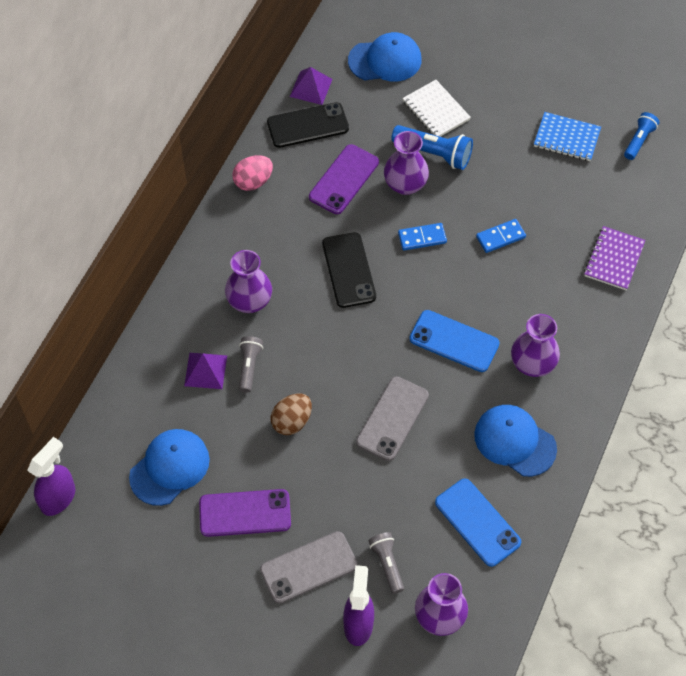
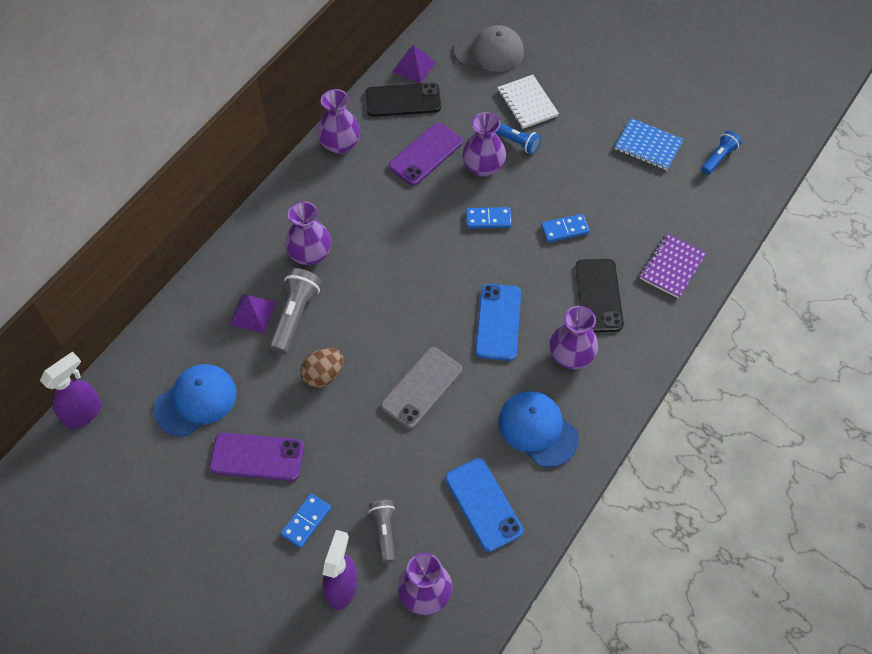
camera: 10 degrees right, 0 degrees up
(249, 367) = (295, 316): grey flashlight -> grey flashlight, size x1.58
(253, 182) = (340, 144): pink egg -> purple vase
(308, 567) = (306, 521): grey phone -> blue domino
(349, 270) = (411, 239): black phone -> black phone (599, 295)
(385, 60) = (489, 51): blue cap -> grey cap
(434, 153) = (517, 142): blue flashlight -> blue flashlight, size x0.63
(454, 341) = (498, 322): blue phone -> blue phone turned 60 degrees clockwise

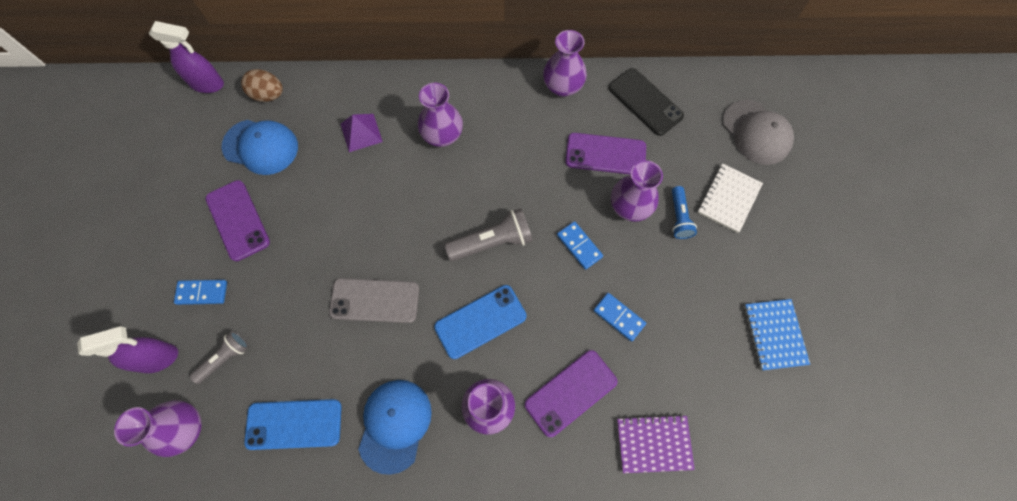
camera: 55 degrees right, 10 degrees up
(295, 316) = (378, 163): grey flashlight -> grey flashlight (492, 242)
(323, 375) = (339, 218): brown egg -> brown egg (268, 95)
(414, 66) = (687, 87): purple pyramid -> none
(483, 504) = (294, 424): blue phone -> blue phone turned 60 degrees clockwise
(599, 295) = (570, 392): black phone -> purple phone
(718, 158) = (819, 412): blue flashlight -> none

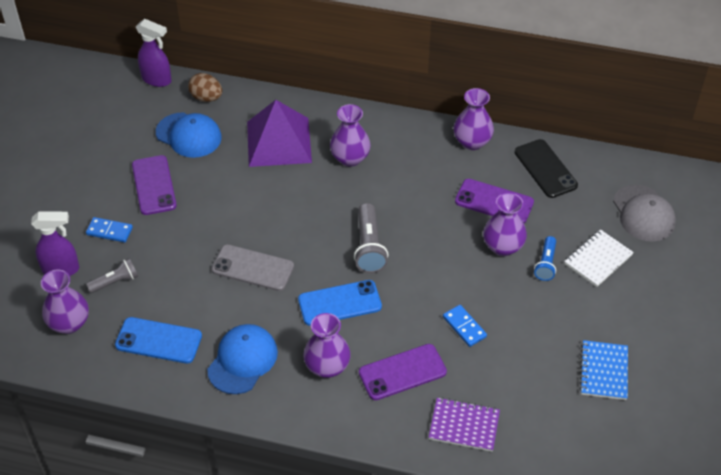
camera: 15 degrees right, 20 degrees down
(361, 132) = (278, 142): purple pyramid -> purple pyramid, size x1.96
(492, 242) = (369, 247): grey flashlight -> grey flashlight turned 90 degrees clockwise
(579, 246) = (446, 266): blue domino -> none

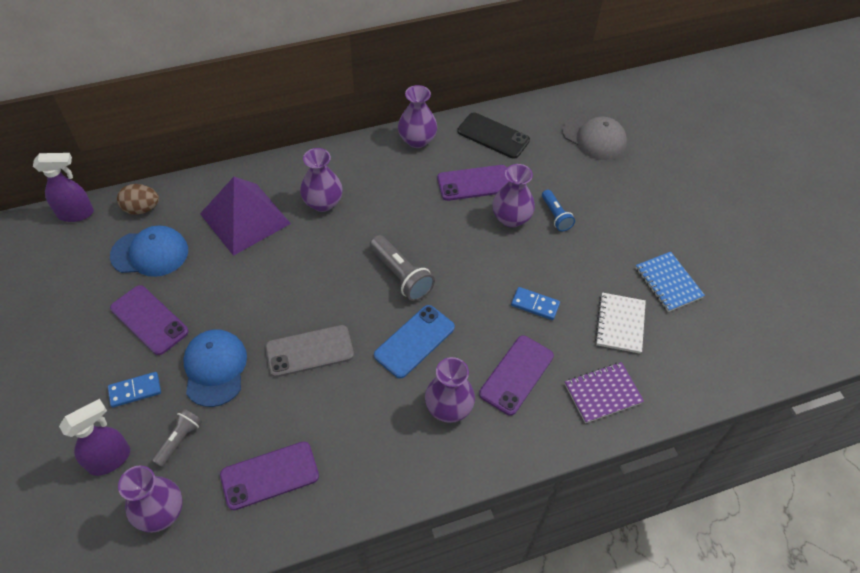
camera: 35 degrees left, 5 degrees up
(158, 341) = (269, 475): blue phone -> purple phone
(242, 360) = (367, 447): blue cap -> blue cap (215, 368)
(598, 259) = (591, 191): white notebook -> white notebook (620, 324)

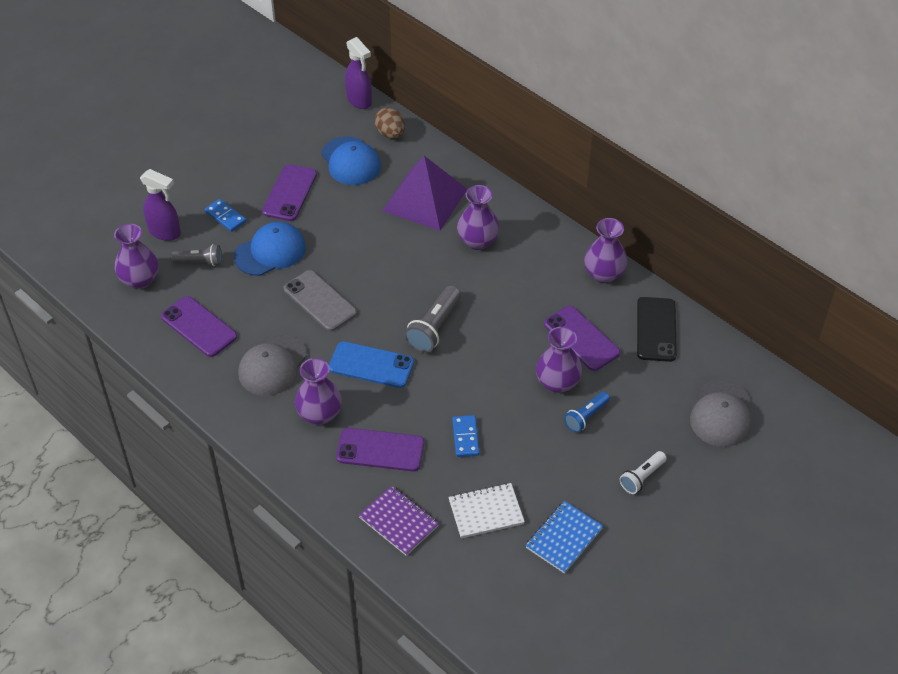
camera: 65 degrees right, 5 degrees down
(364, 425) = (272, 365): none -> grey cap
(631, 208) = (642, 477): none -> white flashlight

